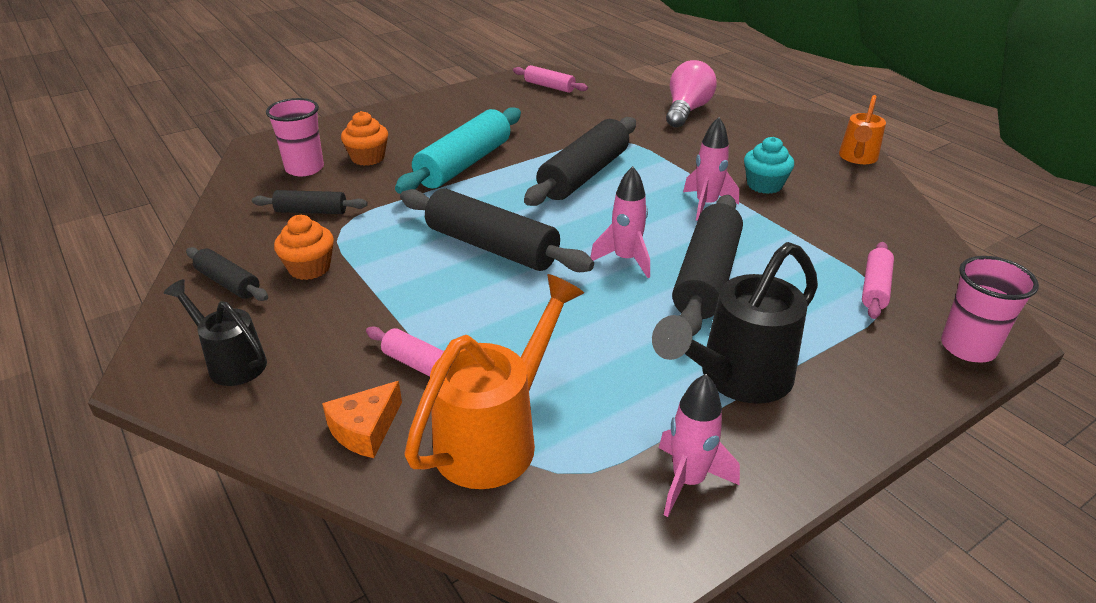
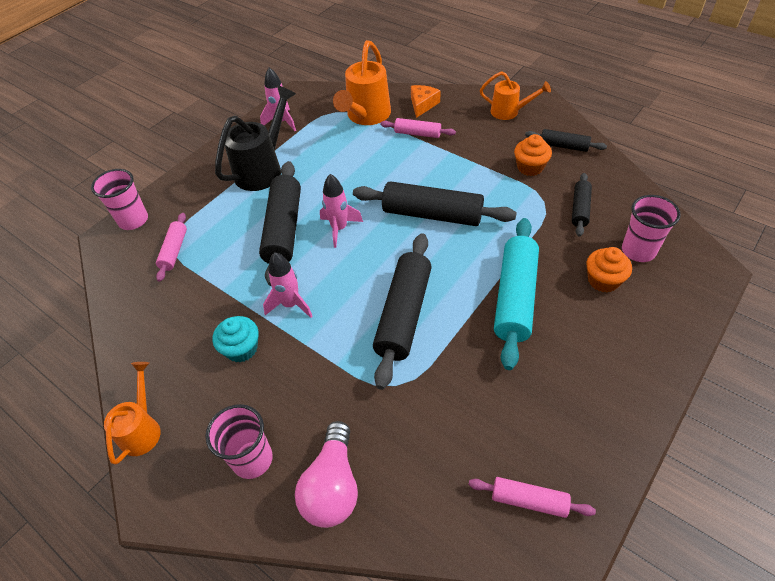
camera: 165 degrees right, 15 degrees up
(231, 362) = (509, 112): black watering can -> orange watering can
(311, 211) = (580, 209): black rolling pin -> black rolling pin turned 60 degrees counterclockwise
(751, 129) = (252, 459): none -> pink cup

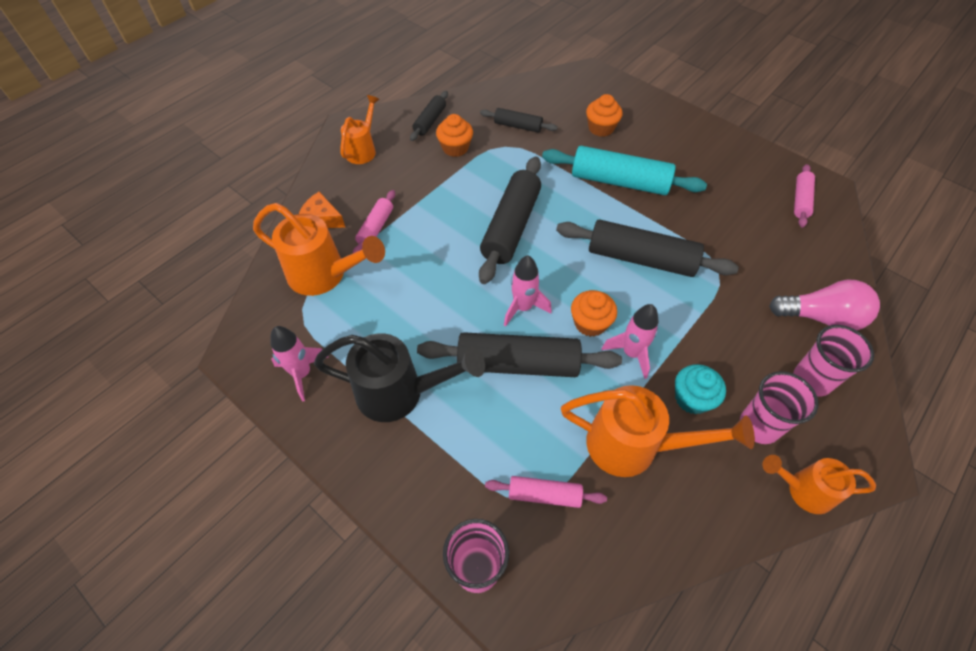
camera: 90 degrees left, 5 degrees up
(203, 304) = (634, 446): none -> orange watering can
(263, 169) = (400, 393): black watering can -> black watering can turned 150 degrees clockwise
(323, 274) = (590, 323): none -> orange cupcake
(638, 250) = (570, 103): pink cup -> pink cup (759, 426)

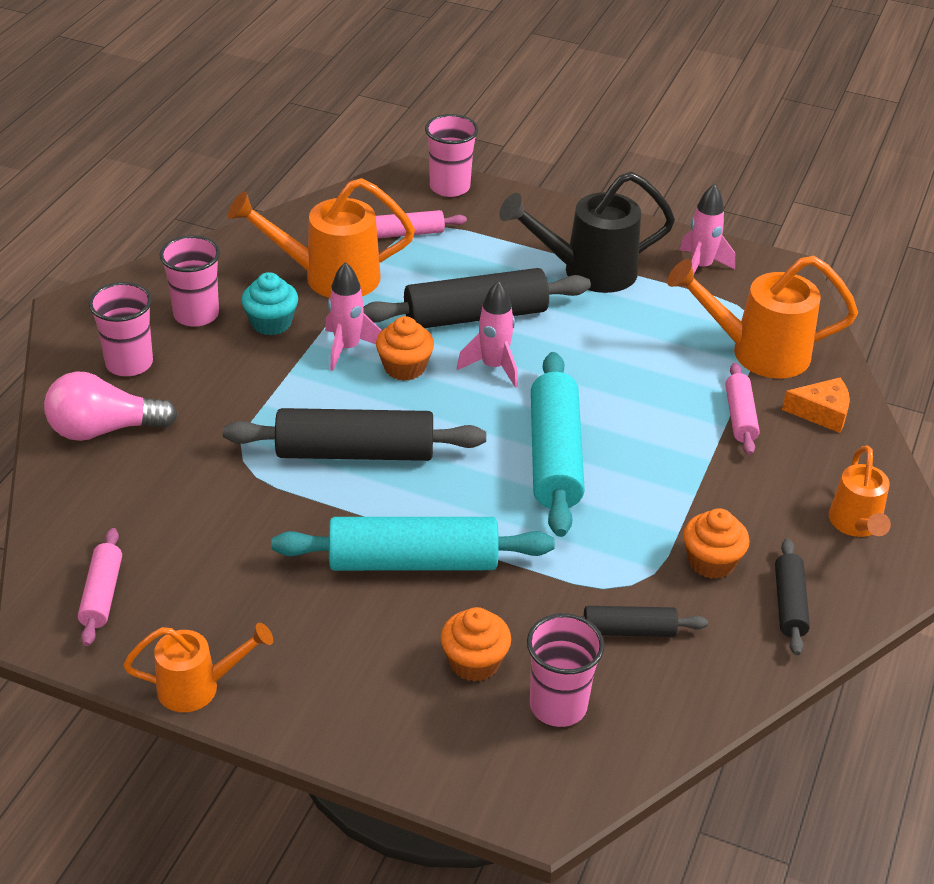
camera: 160 degrees right, 15 degrees down
(511, 226) = (555, 457): black rolling pin -> turquoise rolling pin
(567, 104) = (558, 705): none -> pink cup
(803, 490) = (155, 277): orange watering can -> orange watering can (198, 687)

